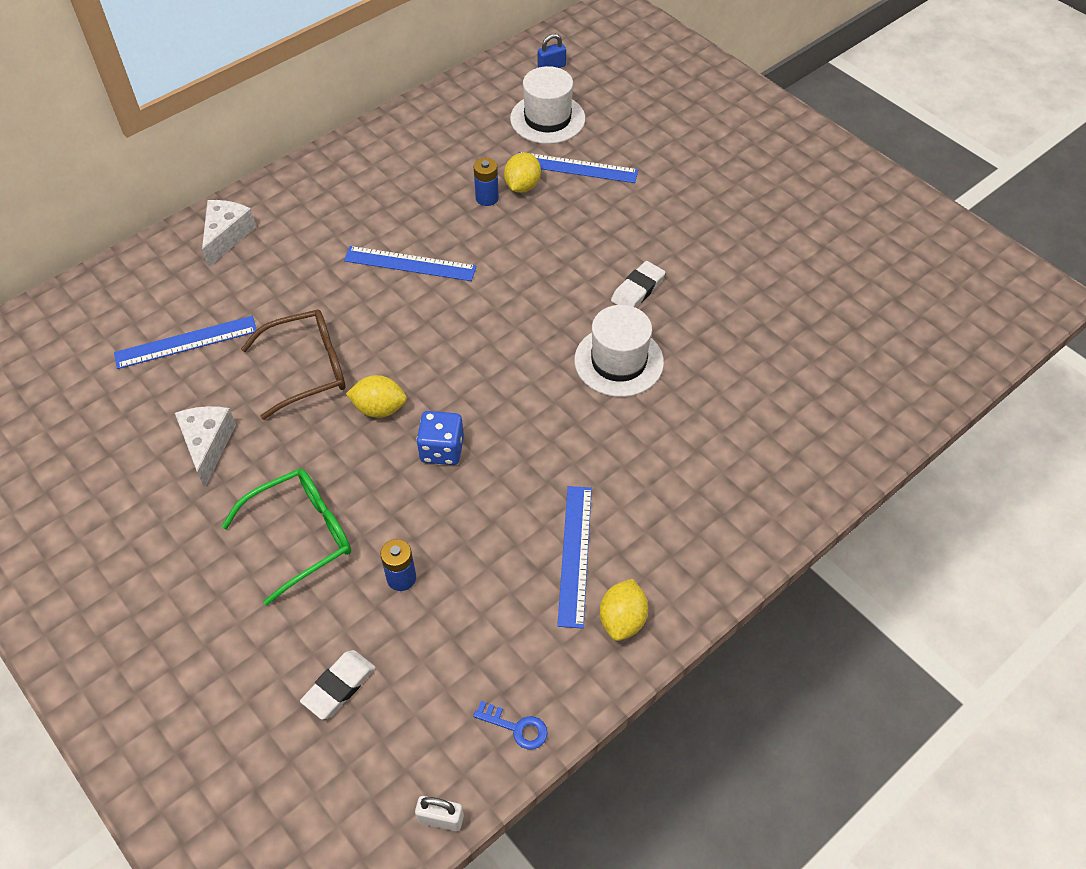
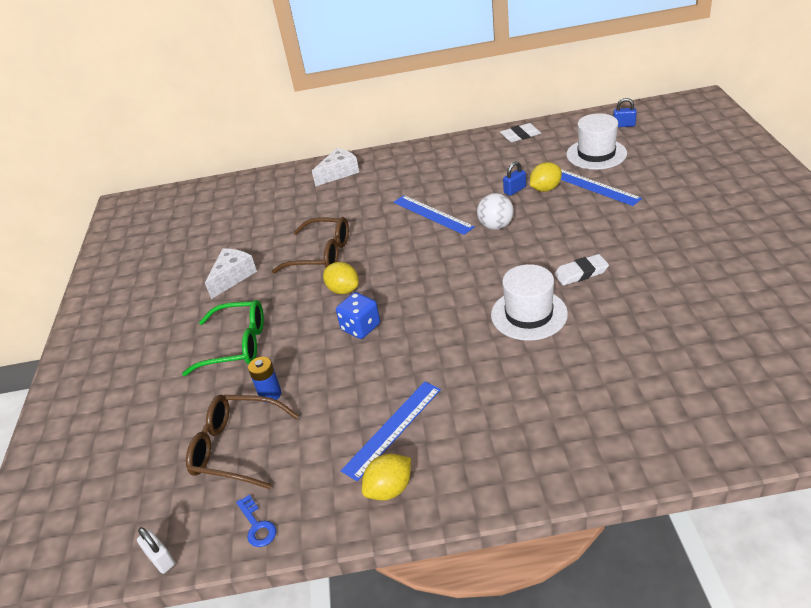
camera: 40 degrees right, 15 degrees down
(186, 342) = (270, 220): blue ruler -> none
(339, 686) = (179, 442): white eraser -> white eraser (520, 135)
(416, 658) = (236, 448): none -> brown glasses
(487, 198) = (515, 190): blue battery -> blue padlock
(501, 257) = (496, 226): none -> white ball

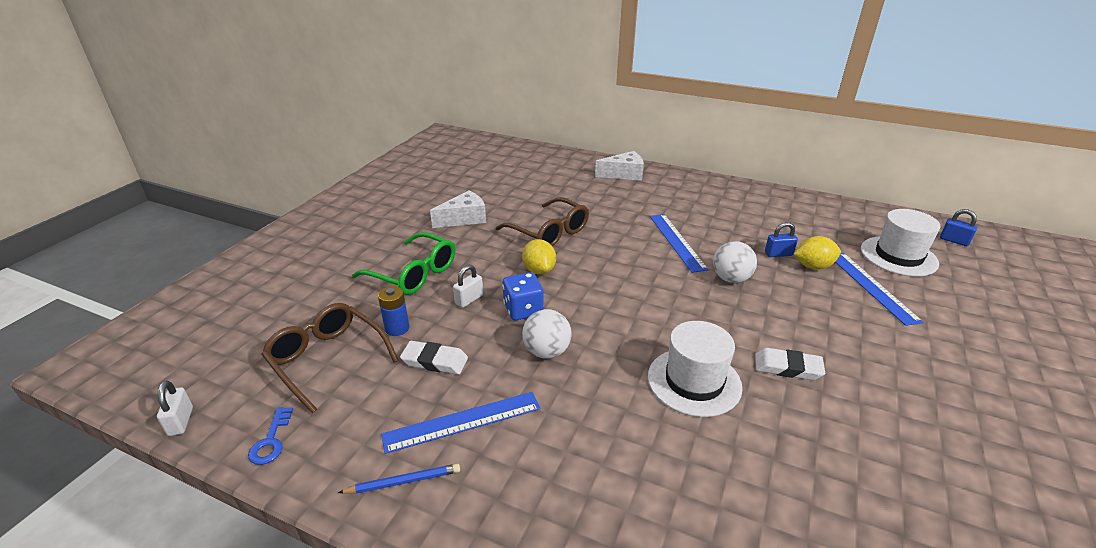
camera: 25 degrees right, 5 degrees down
(308, 341) = (469, 299): none -> white padlock
(389, 489) = (403, 481): yellow lemon -> blue pencil
(408, 348) = (546, 352): none -> white ball
(520, 135) = (825, 207): white eraser -> white eraser (435, 361)

